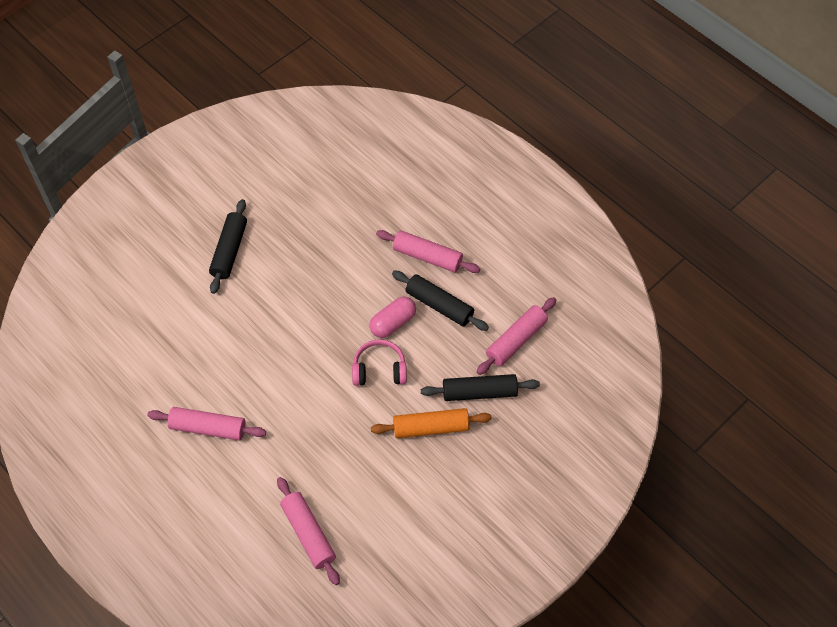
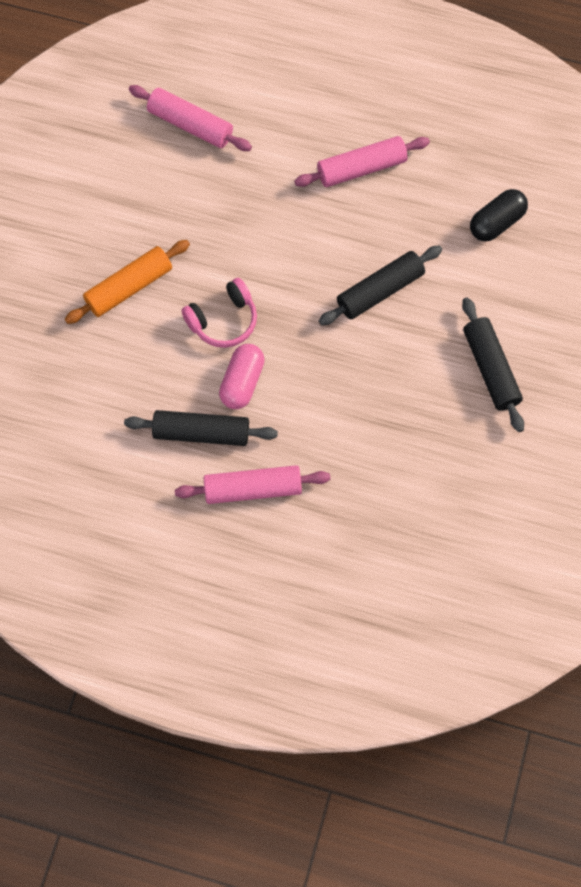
camera: 150 degrees right, 10 degrees up
(148, 339) = (496, 223): none -> black capsule
(479, 392) = (97, 353): black rolling pin -> black rolling pin (380, 291)
(516, 340) = (87, 437): pink rolling pin -> none

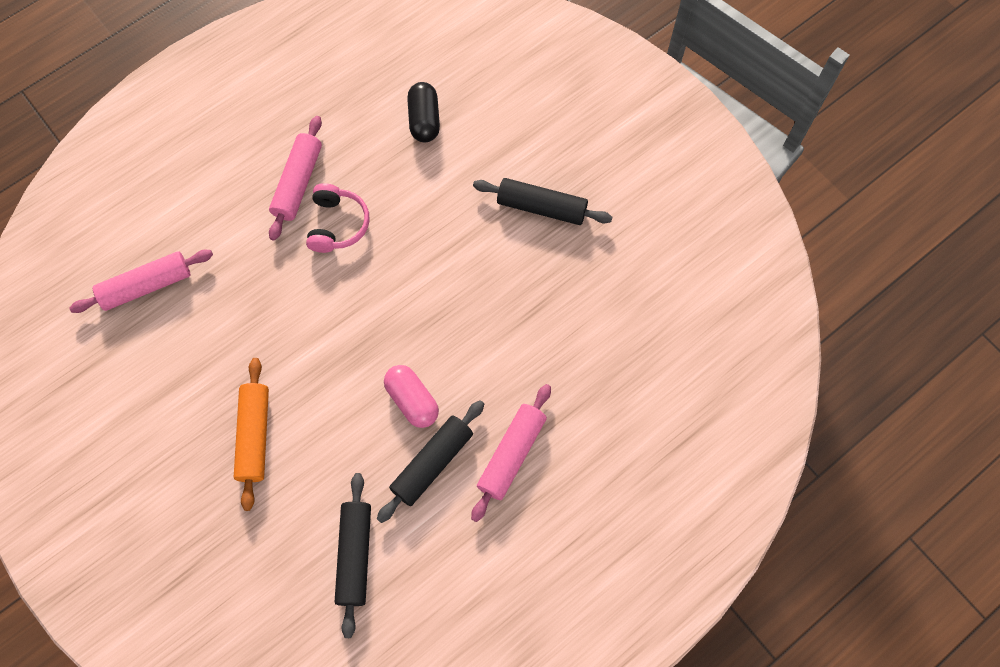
camera: 55 degrees left, 0 degrees up
(223, 320) = (345, 378): pink headphones -> pink headphones (337, 224)
(380, 291) = (415, 241): black rolling pin -> black rolling pin (355, 555)

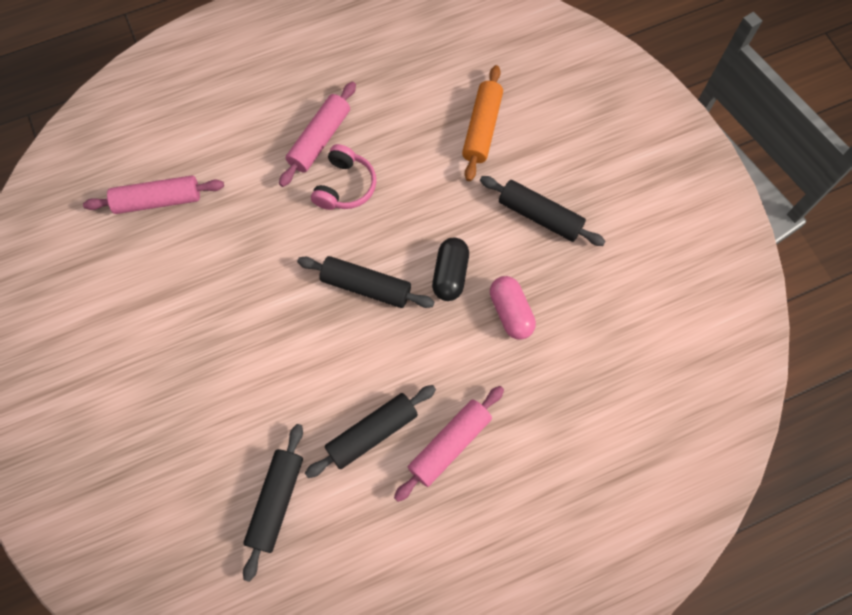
camera: 15 degrees right, 0 degrees up
(254, 435) = (215, 363): orange rolling pin -> orange rolling pin (482, 128)
(386, 320) = (366, 286): none -> black rolling pin
(412, 400) = (369, 368): pink capsule -> pink capsule (510, 312)
(424, 120) = (451, 109): black capsule -> black capsule (450, 274)

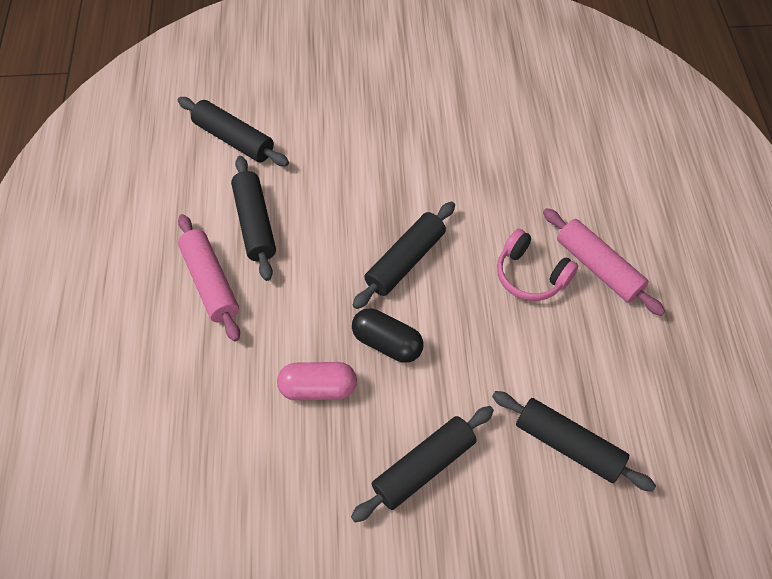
camera: 110 degrees right, 10 degrees down
(158, 200) = (563, 117): pink rolling pin -> none
(482, 128) = (568, 445): orange rolling pin -> black rolling pin

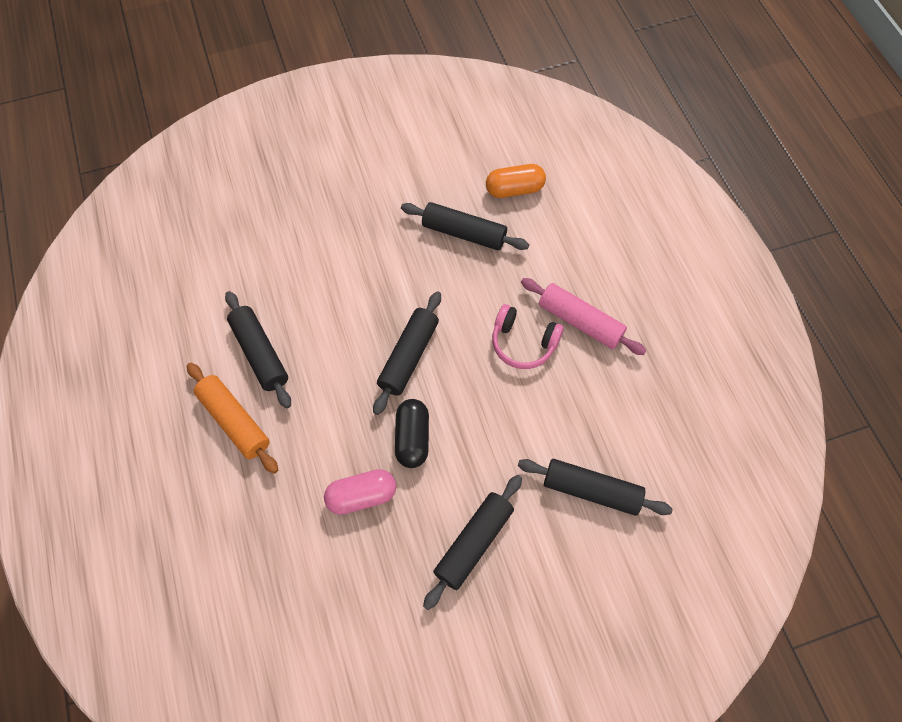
camera: 15 degrees left, 5 degrees up
(210, 282) = (234, 421): pink rolling pin -> orange rolling pin
(234, 139) = (216, 274): black rolling pin -> black rolling pin (464, 233)
(387, 343) = (412, 438): black capsule -> black capsule turned 75 degrees clockwise
(559, 122) = (514, 189): none -> orange capsule

